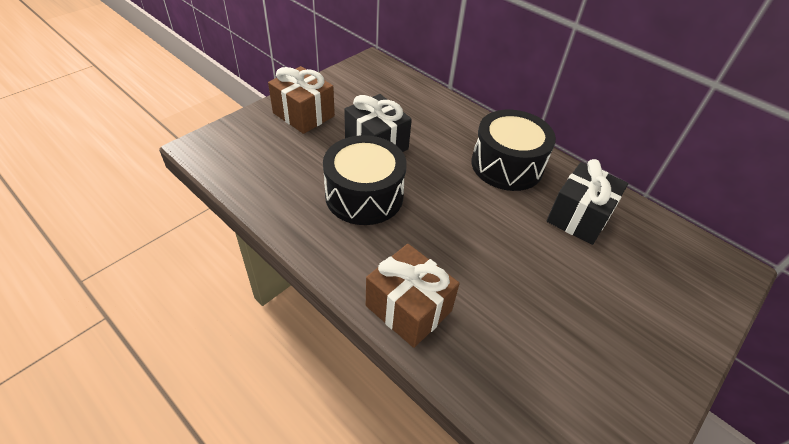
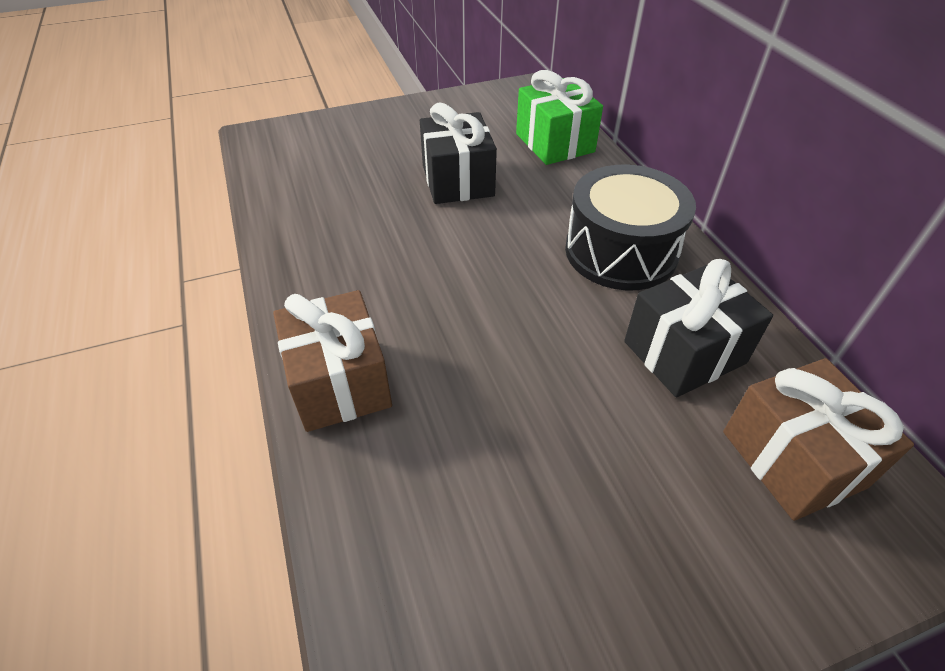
camera: 30 degrees right, 0 degrees up
(303, 114) = (396, 128): brown gift -> brown gift (792, 459)
(364, 195) = (394, 234): black drum -> none
(418, 100) = (555, 143): none -> green gift

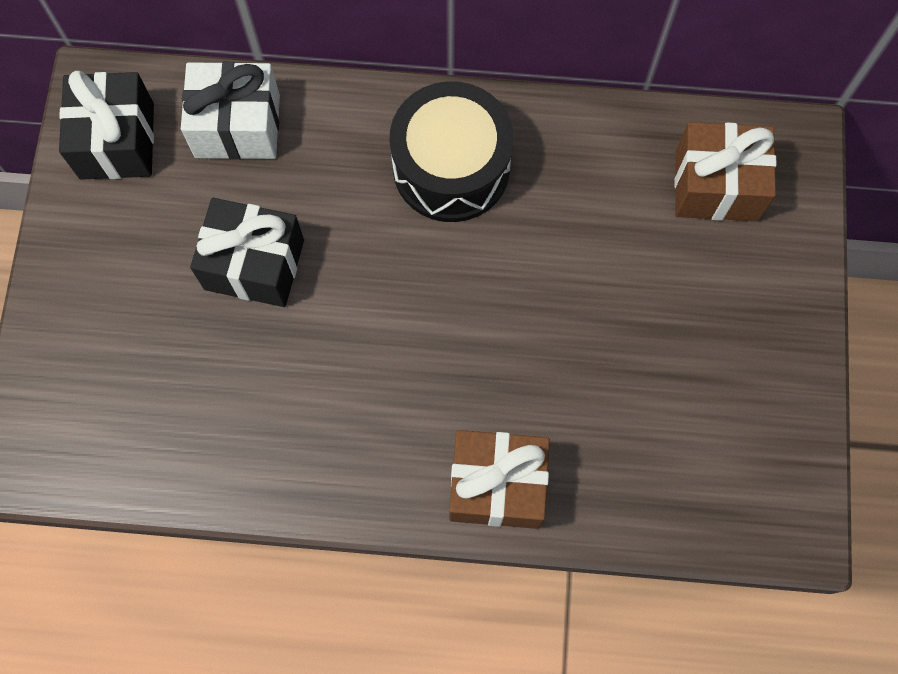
camera: 65 degrees left, 25 degrees up
(555, 143) = (237, 126): green gift -> white gift
(684, 352) = (592, 193): black gift -> black gift (117, 141)

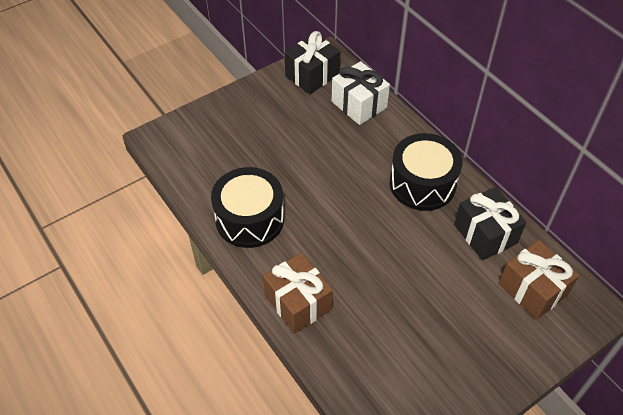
camera: 50 degrees right, 20 degrees down
(254, 264) = (308, 149): black gift -> black gift (485, 234)
(305, 443) = (250, 219): none -> black drum

